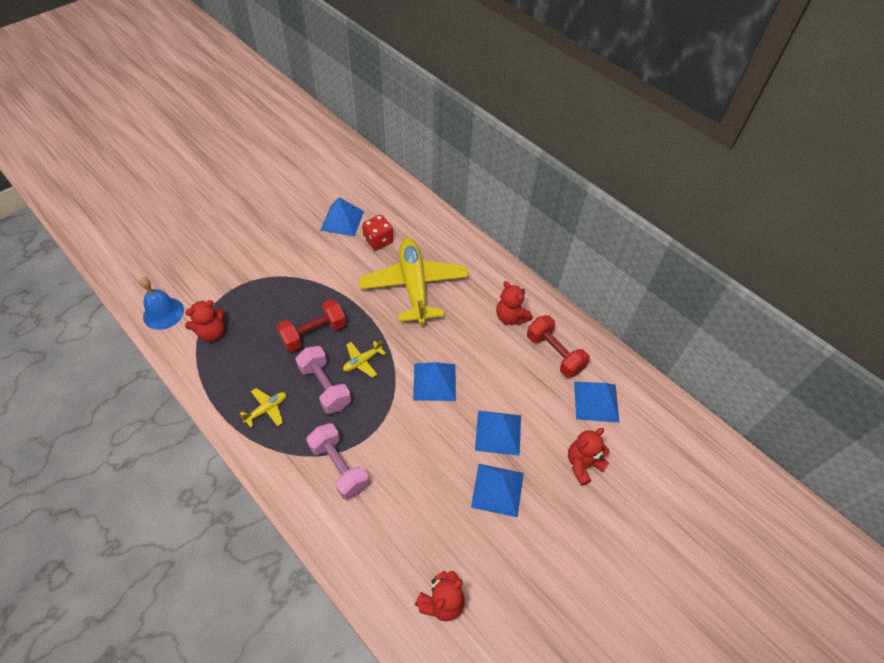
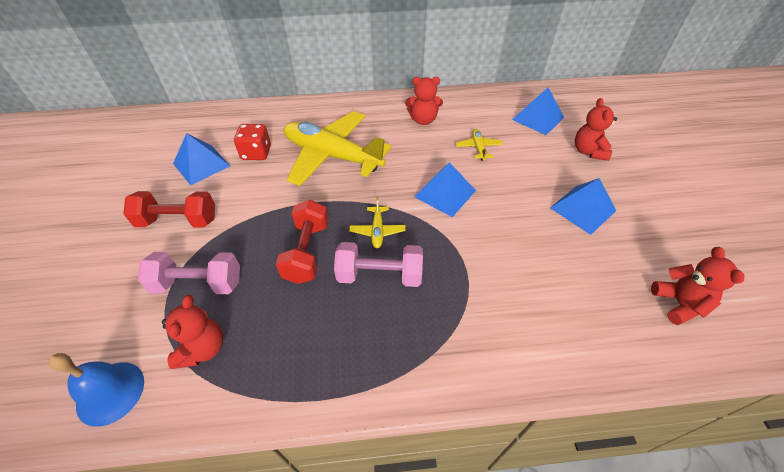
camera: 50 degrees left, 5 degrees down
(266, 409) = (362, 344): yellow plane -> yellow plane (478, 148)
(339, 467) = (484, 311): pink dumbbell -> pink dumbbell (198, 284)
(498, 432) = (527, 181): blue pyramid -> none
(554, 354) = (478, 116): red dumbbell -> red dumbbell (178, 221)

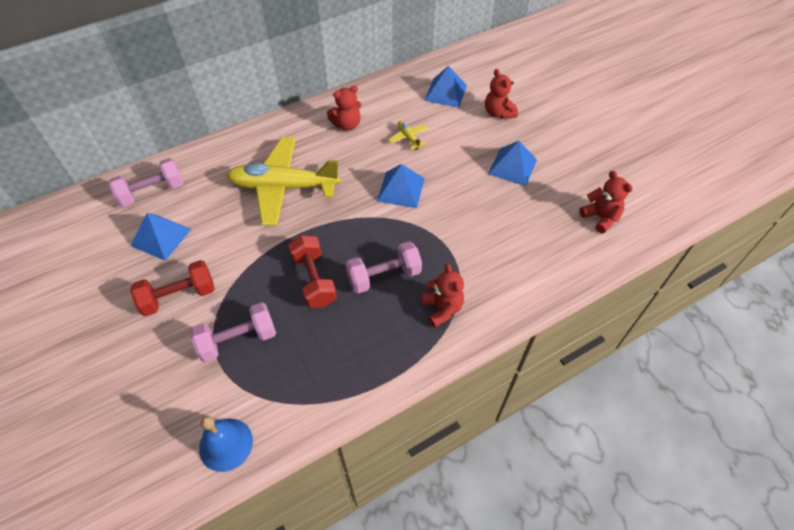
camera: 25 degrees left, 5 degrees up
(203, 348) = (278, 384): red teddy bear -> red teddy bear (442, 309)
(221, 126) = (152, 192): none -> pink dumbbell
(256, 153) = (208, 208): red dice -> none
(377, 231) = (362, 241): yellow plane -> none

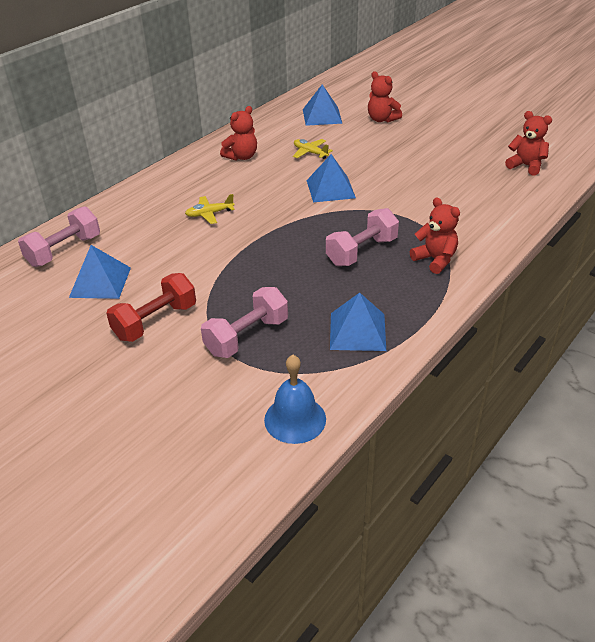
camera: 20 degrees left, 15 degrees down
(283, 187) = (209, 214): yellow plane -> yellow plane, size x0.40
(314, 280) = (293, 272): red dumbbell -> none
(512, 166) = (423, 151): blue pyramid -> blue pyramid (357, 331)

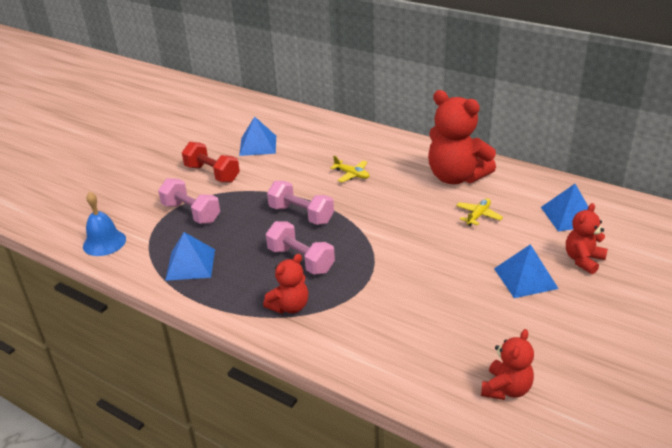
camera: 85 degrees right, 5 degrees down
(64, 251) = (295, 125): pink dumbbell -> pink dumbbell (301, 215)
(209, 214) = (352, 174): yellow plane -> yellow plane turned 150 degrees clockwise
(241, 157) = (456, 177): red teddy bear -> red teddy bear, size x1.85
(330, 189) = (408, 234): blue pyramid -> blue pyramid (525, 278)

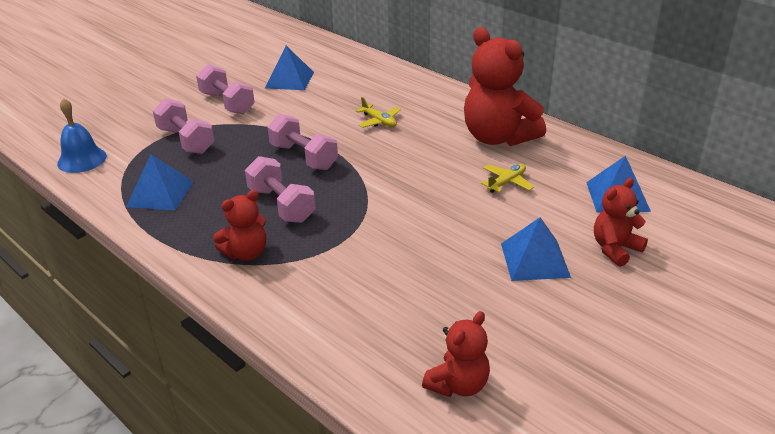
camera: 10 degrees right, 0 degrees up
(212, 174) = (227, 103): red dumbbell -> pink dumbbell

